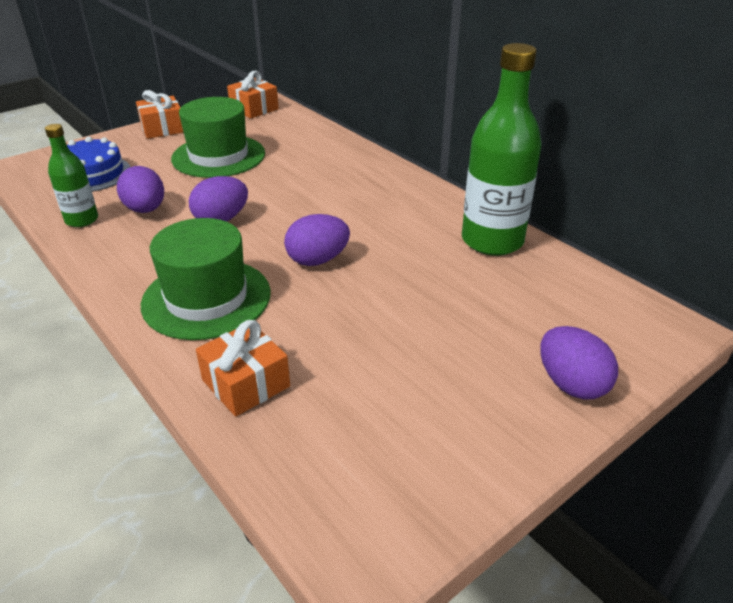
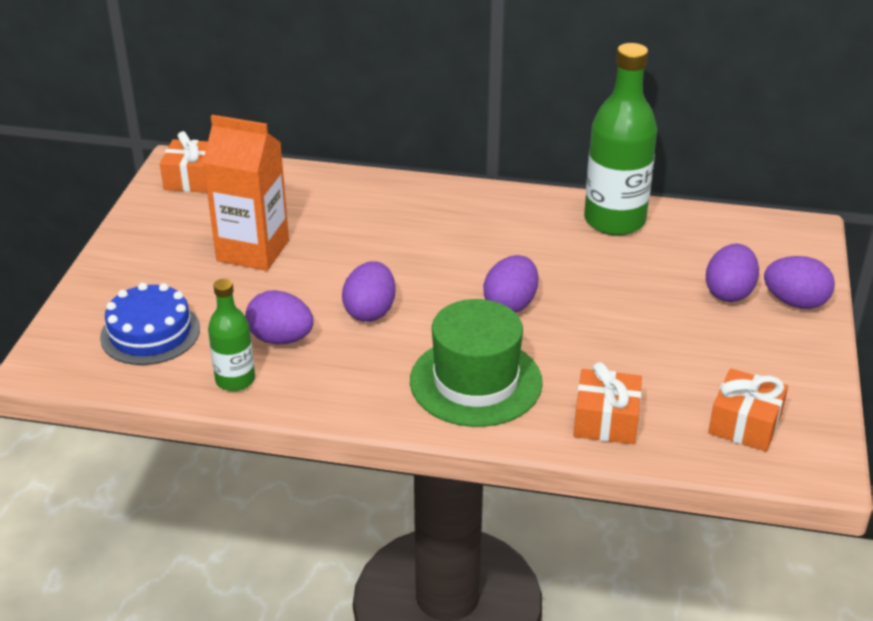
camera: 40 degrees left, 0 degrees up
(162, 128) = (130, 247): orange gift -> orange gift (745, 424)
(218, 156) = (253, 251): green hat -> orange carton
(514, 341) = (729, 292): none -> purple egg

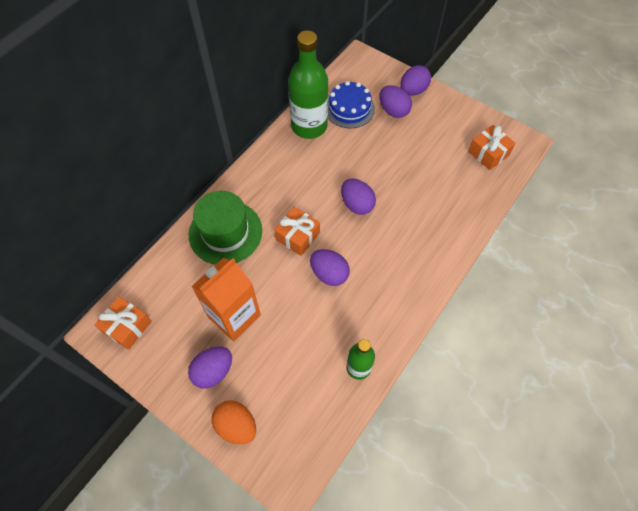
camera: 65 degrees left, 25 degrees up
(102, 298) = (236, 425): none -> orange egg
(150, 333) = (289, 404): blue cake -> blue cake (349, 108)
(281, 339) = (331, 330): purple egg -> purple egg (213, 371)
(475, 381) = (412, 247): green hat -> green hat (225, 232)
(606, 420) = (465, 205): orange gift -> orange gift (297, 236)

